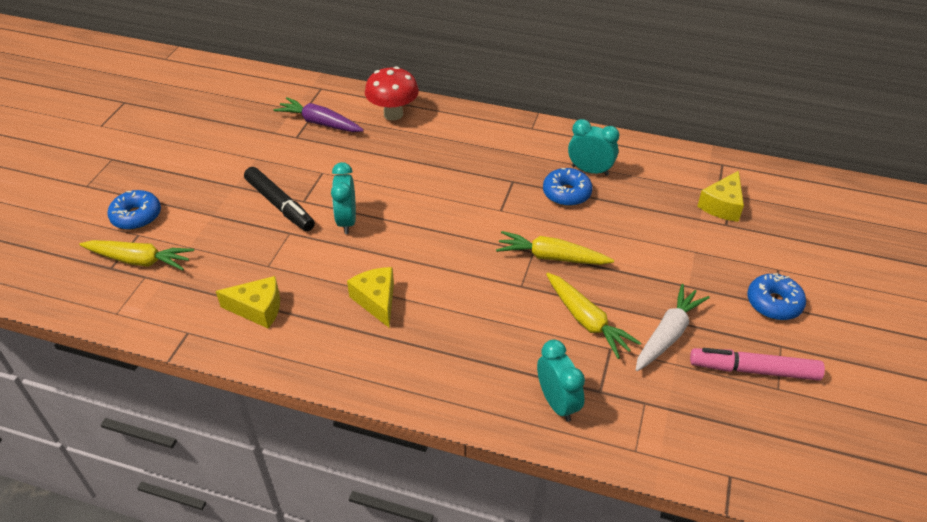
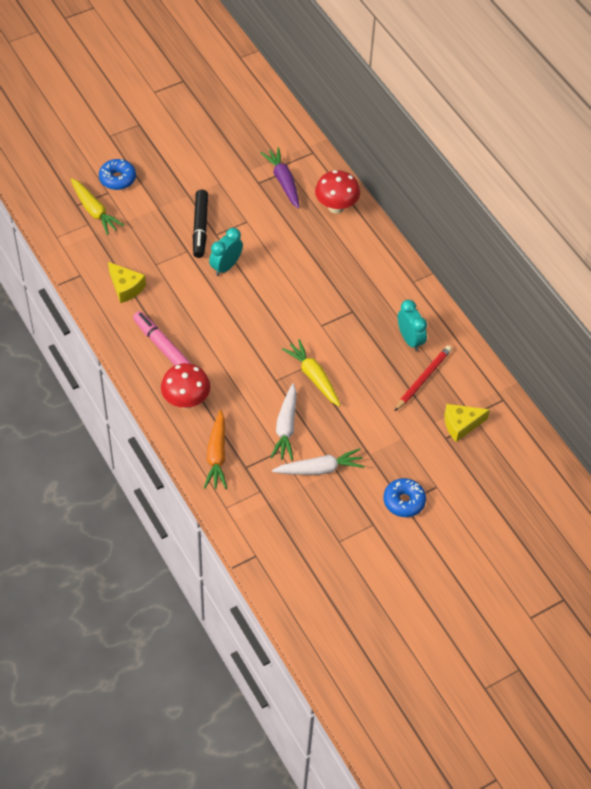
camera: 40 degrees right, 10 degrees up
(376, 301) = (189, 329): yellow cheese -> none
(457, 373) = (186, 401): none -> red mushroom
(557, 403) = (217, 455): turquoise clock -> orange carrot
(566, 193) = (374, 344): blue donut -> none
(587, 321) = (286, 427): yellow carrot -> white carrot
(643, 192) = (423, 379): none -> red pencil
(753, 370) = (339, 523): pink marker -> pink marker (162, 346)

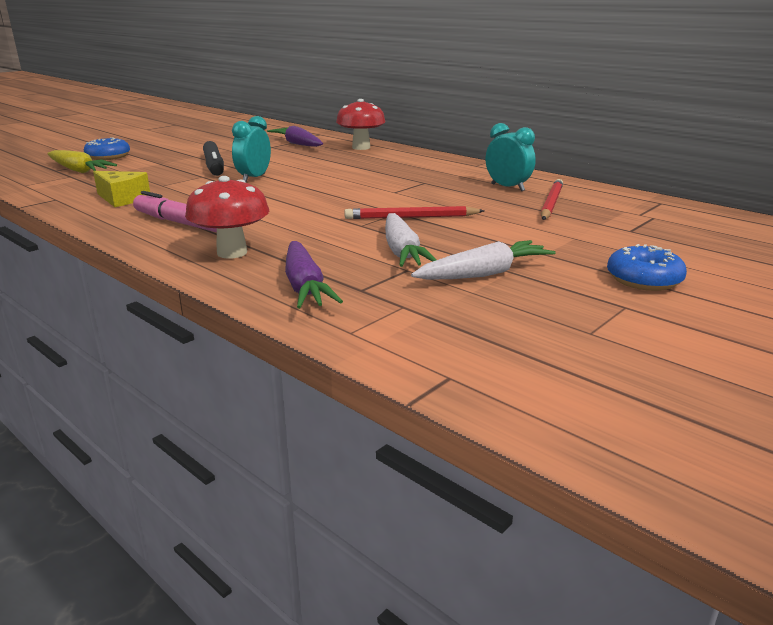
camera: 15 degrees left, 30 degrees down
(217, 455) = (304, 286): orange carrot -> purple carrot
(313, 377) = (411, 217): yellow carrot -> red pencil
(461, 425) = (637, 221): yellow cheese -> none

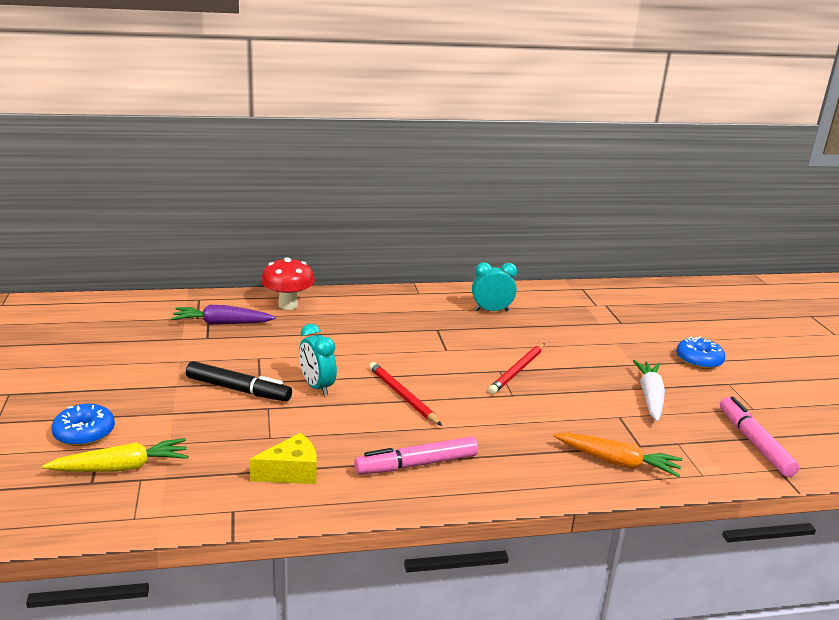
camera: 55 degrees left, 0 degrees up
(232, 253) = (520, 466): red mushroom -> none
(304, 286) = (617, 462): purple carrot -> orange carrot
(402, 251) = (585, 404): white carrot -> none
(492, 348) = (754, 443): none -> pink marker
(551, 203) = (544, 316): red pencil -> red pencil (403, 396)

